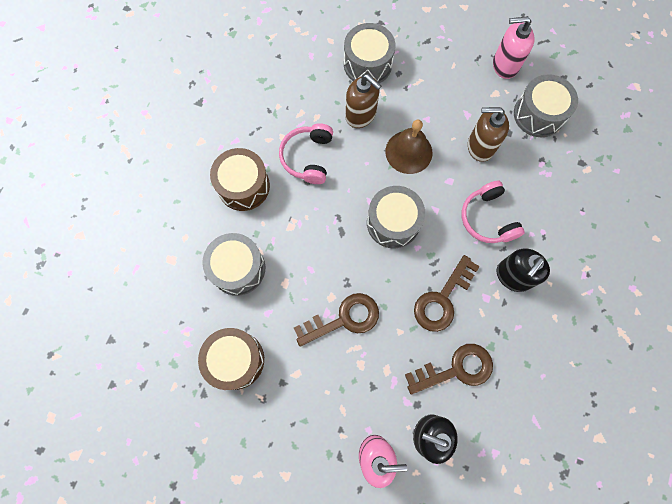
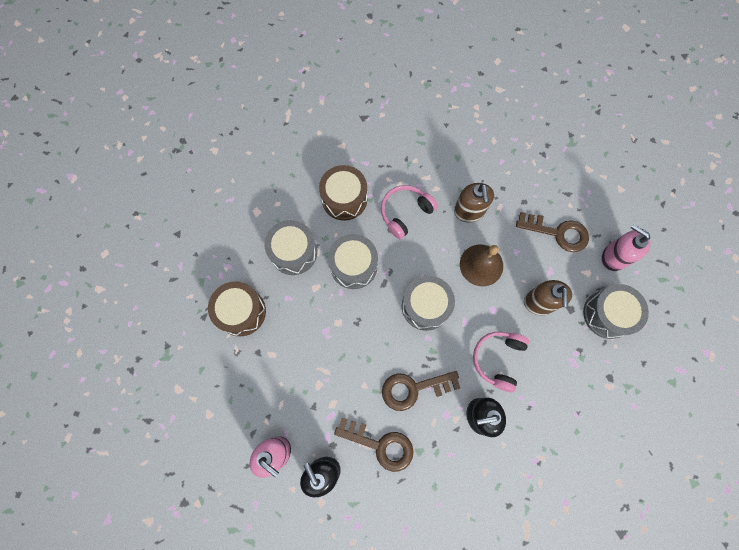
camera: 40 degrees right, 0 degrees up
(344, 319) = (334, 344): brown key -> brown key (558, 233)
(367, 64) = (506, 178): grey drum -> grey drum (353, 266)
(480, 146) = (539, 303): brown soap dispenser -> brown soap dispenser turned 135 degrees counterclockwise

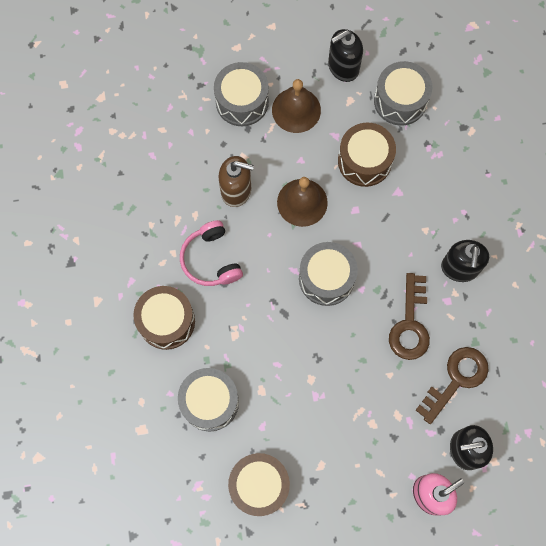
camera: 70 degrees left, 0 degrees up
(353, 266) = (252, 339): grey drum -> grey drum (242, 101)
(498, 359) = (409, 226): pink headphones -> none
(539, 303) = (364, 161): brown soap dispenser -> brown drum
(558, 233) = (296, 110): brown key -> brown bell
(613, 257) = (343, 67): pink soap dispenser -> black soap dispenser

